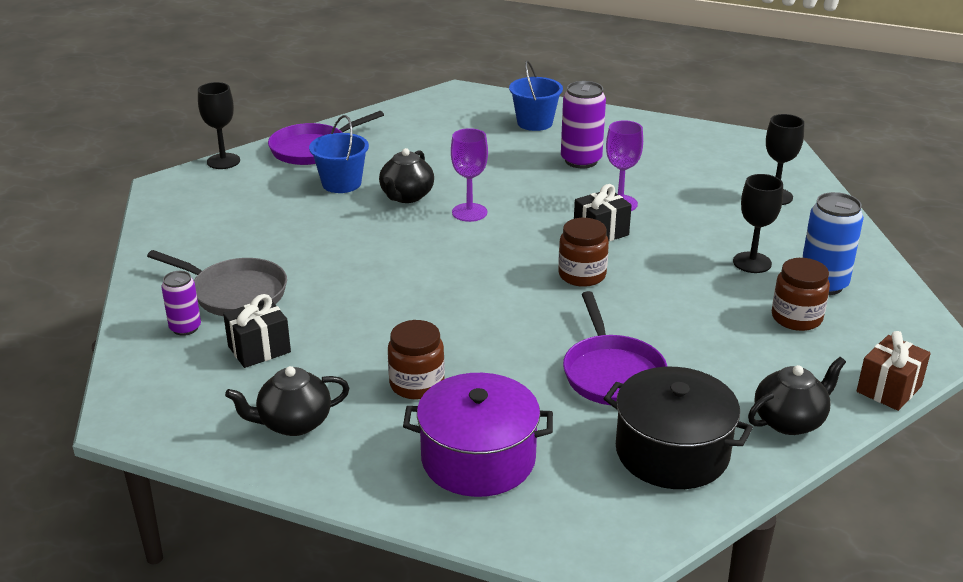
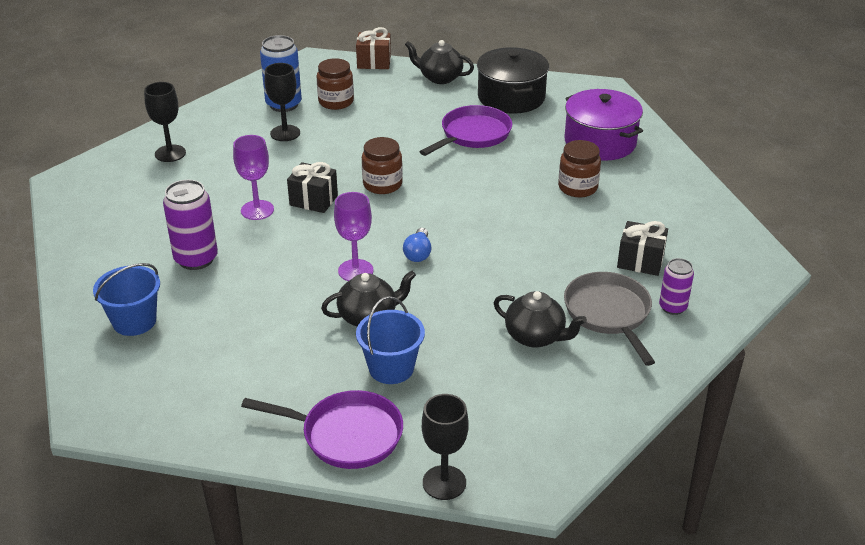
camera: 130 degrees left, 5 degrees up
(293, 423) = (670, 208): black teapot -> black teapot (535, 337)
(449, 247) = (418, 253): none -> blue light bulb

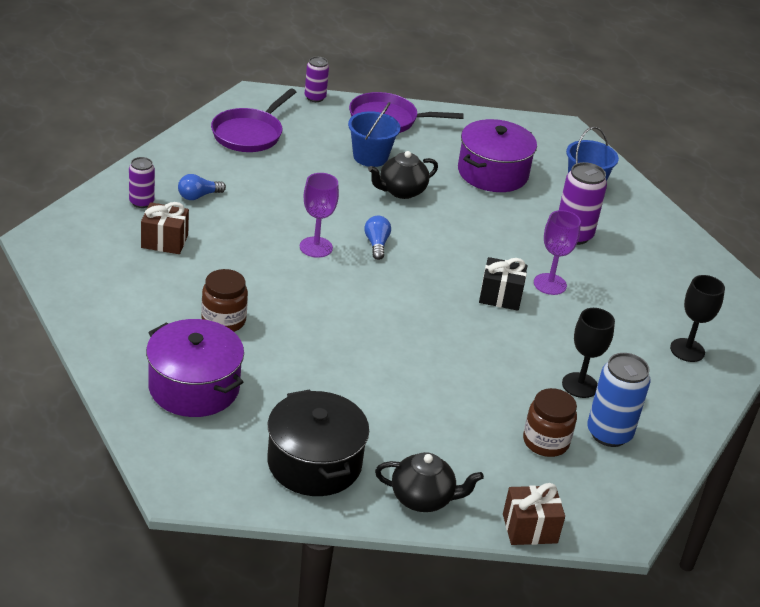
camera: 165 degrees right, 0 degrees up
(241, 341) = (492, 173): none -> purple pot
(355, 271) = (427, 228): purple goblet -> purple goblet (316, 247)
(382, 184) = (437, 318): brown jar -> none
(444, 482) = (315, 97): black goblet -> purple can
(472, 135) = (354, 392): purple pan -> purple pan (249, 133)
(535, 337) = (261, 179): black teapot -> none
(609, 314) = (198, 196): grey pan -> blue light bulb
(640, 261) = (164, 241): black gift -> brown gift

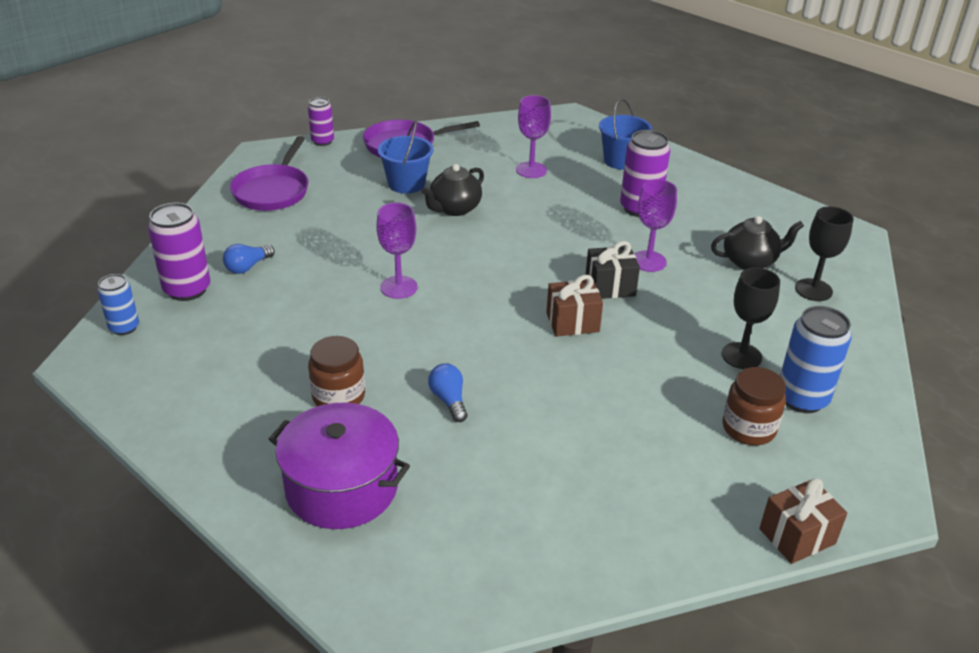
camera: 15 degrees left, 0 degrees up
(80, 220) = (124, 327): none -> blue can
(141, 202) = (187, 289): purple can -> purple can, size x1.65
(164, 241) = (231, 325): brown gift -> brown gift (572, 322)
(314, 463) = (525, 537): black pot -> none
(376, 244) = (459, 268): blue light bulb -> blue light bulb (449, 400)
(423, 498) = (666, 540): black teapot -> black teapot (750, 261)
(492, 173) = (531, 170): purple pot -> purple goblet

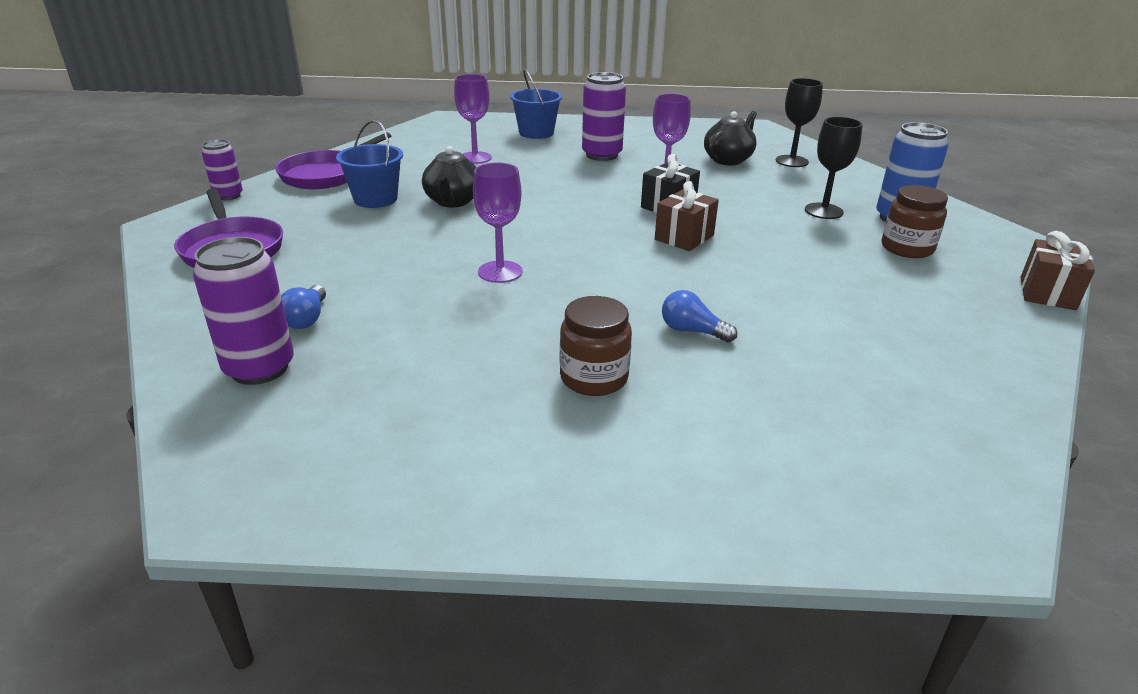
camera: 40 degrees left, 5 degrees down
(124, 327) = (227, 442): blue can -> none
(342, 487) = (730, 449): purple pot -> none

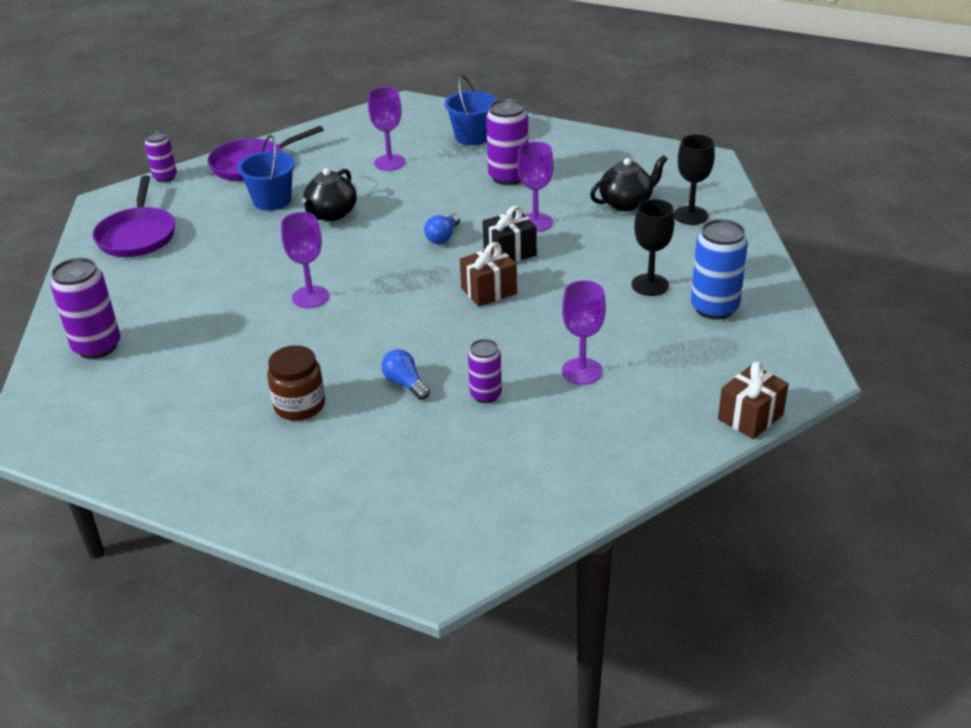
camera: 25 degrees right, 5 degrees up
(307, 319) = (149, 312): blue light bulb -> blue light bulb (443, 237)
(788, 324) = (486, 395): none -> purple can
(854, 286) = (582, 371): none -> purple goblet
(907, 248) = (679, 343): brown jar -> none

